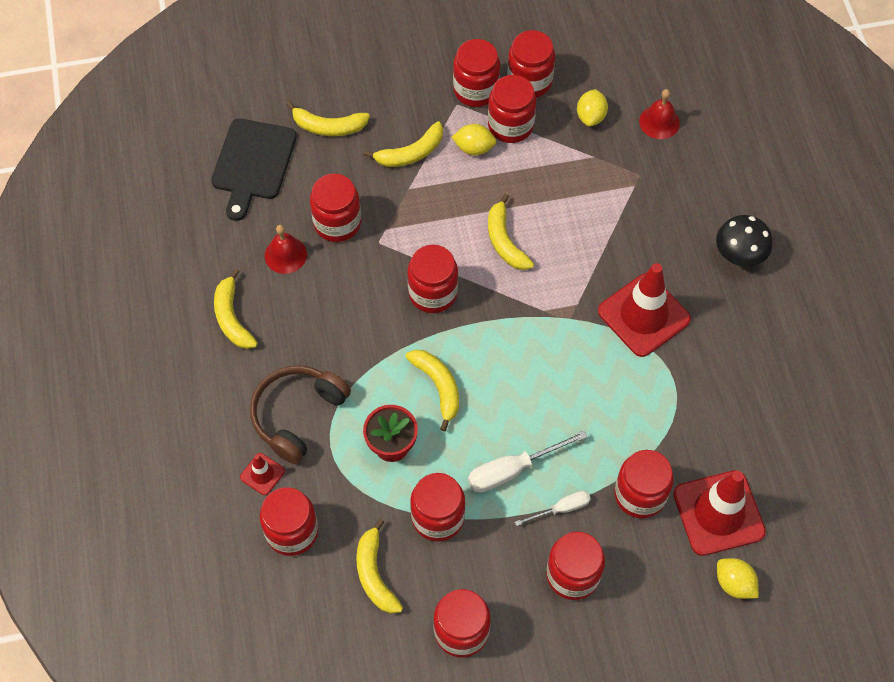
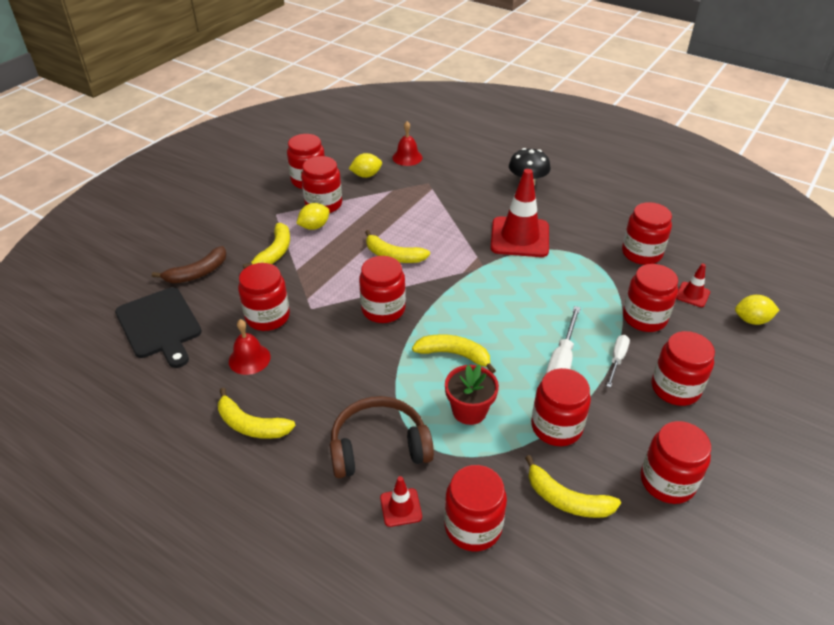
camera: 45 degrees left, 20 degrees down
(297, 415) = (379, 446): brown headphones -> brown headphones turned 90 degrees clockwise
(328, 127) = (198, 273): yellow banana -> brown banana
(476, 90) = (280, 201): red jar -> red jar (641, 253)
(591, 116) = (366, 175): yellow lemon -> yellow lemon turned 75 degrees counterclockwise
(718, 513) = (692, 294): red traffic cone -> red traffic cone, size x0.46

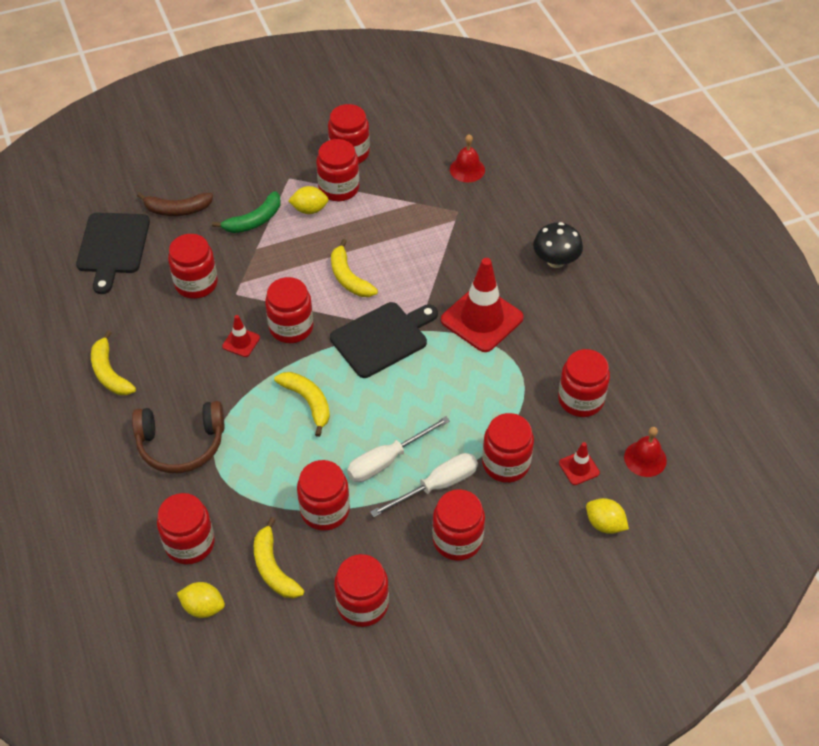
camera: 35 degrees right, 10 degrees up
(249, 359) = (152, 315): red bell -> red bell (645, 458)
(275, 252) = (254, 220): yellow banana -> green banana
(366, 175) = (407, 173): yellow lemon -> yellow lemon (203, 607)
(379, 446) = (181, 444): brown headphones -> brown headphones turned 150 degrees clockwise
(401, 507) = (155, 498): red traffic cone -> red traffic cone (241, 342)
(463, 282) = (382, 338): none -> black cutting board
(469, 411) = (272, 456): red flower pot -> none
(617, 359) = (437, 486): white screwdriver -> white screwdriver, size x1.62

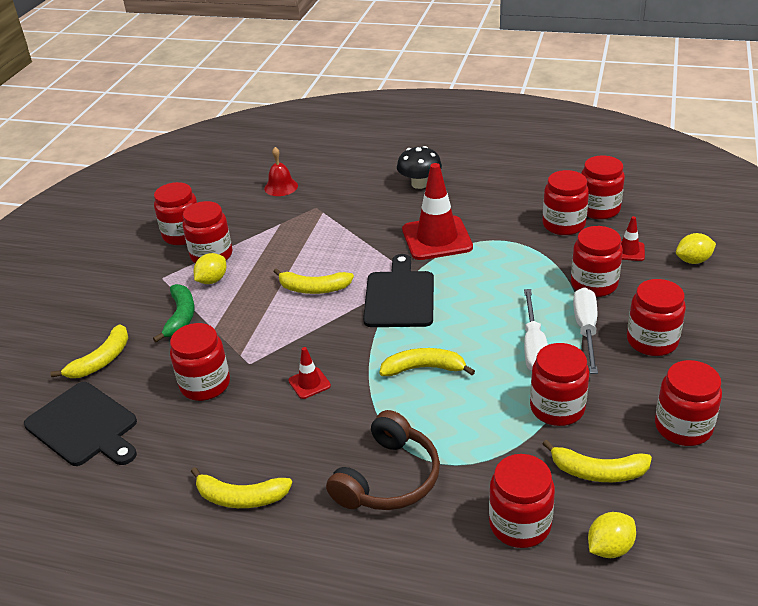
camera: 50 degrees left, 15 degrees down
(177, 210) = (101, 360): brown banana -> yellow banana
(291, 327) = (328, 344): red jar -> red jar (599, 209)
(645, 458) = (645, 219): red bell -> none

